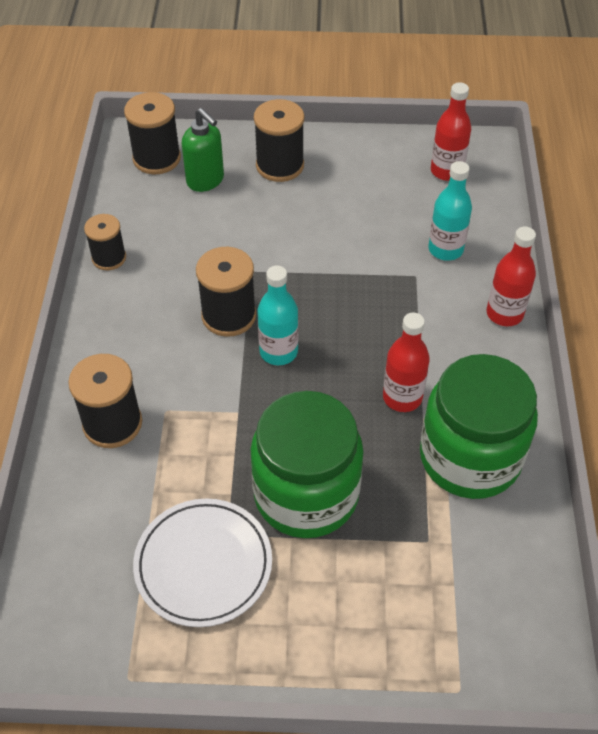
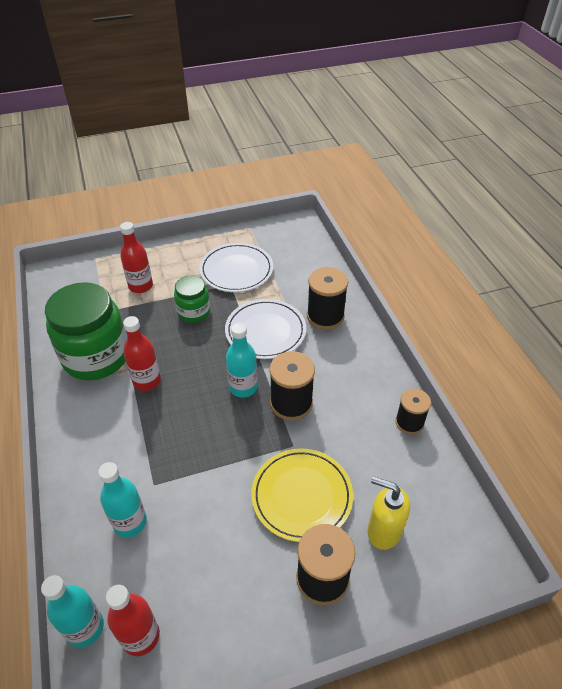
camera: 160 degrees right, 5 degrees down
(157, 158) = (447, 544): black spool -> none
(205, 180) = (383, 531): green soap dispenser -> yellow soap dispenser
(212, 425) = (265, 331): none -> white plate
(266, 225) = (302, 496): none -> yellow plate
(306, 494) = (194, 312): green jar -> green jar, size x0.53
(493, 187) = (85, 627): none -> turquoise bottle
(504, 314) = (73, 470): red bottle -> red bottle (141, 286)

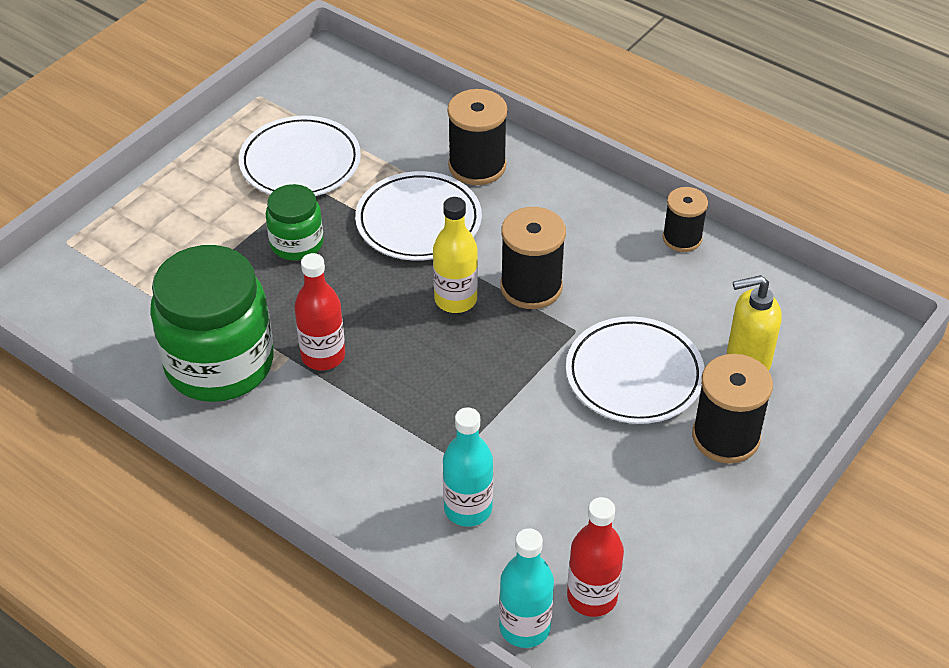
camera: 35 degrees left, 0 degrees up
(141, 286) = (182, 247): red bottle -> none
(243, 387) = (455, 299): turquoise bottle -> yellow bottle
(302, 496) = (634, 375): yellow plate -> white plate

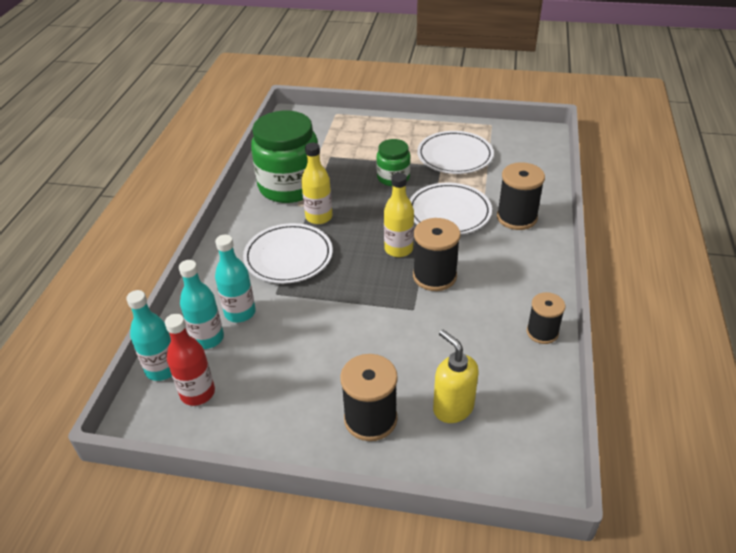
camera: 65 degrees right, 5 degrees down
(323, 356) = (319, 217): red bottle -> yellow bottle
(496, 559) = (208, 338): none -> turquoise bottle
(634, 375) = (395, 350): white plate -> white plate (288, 256)

